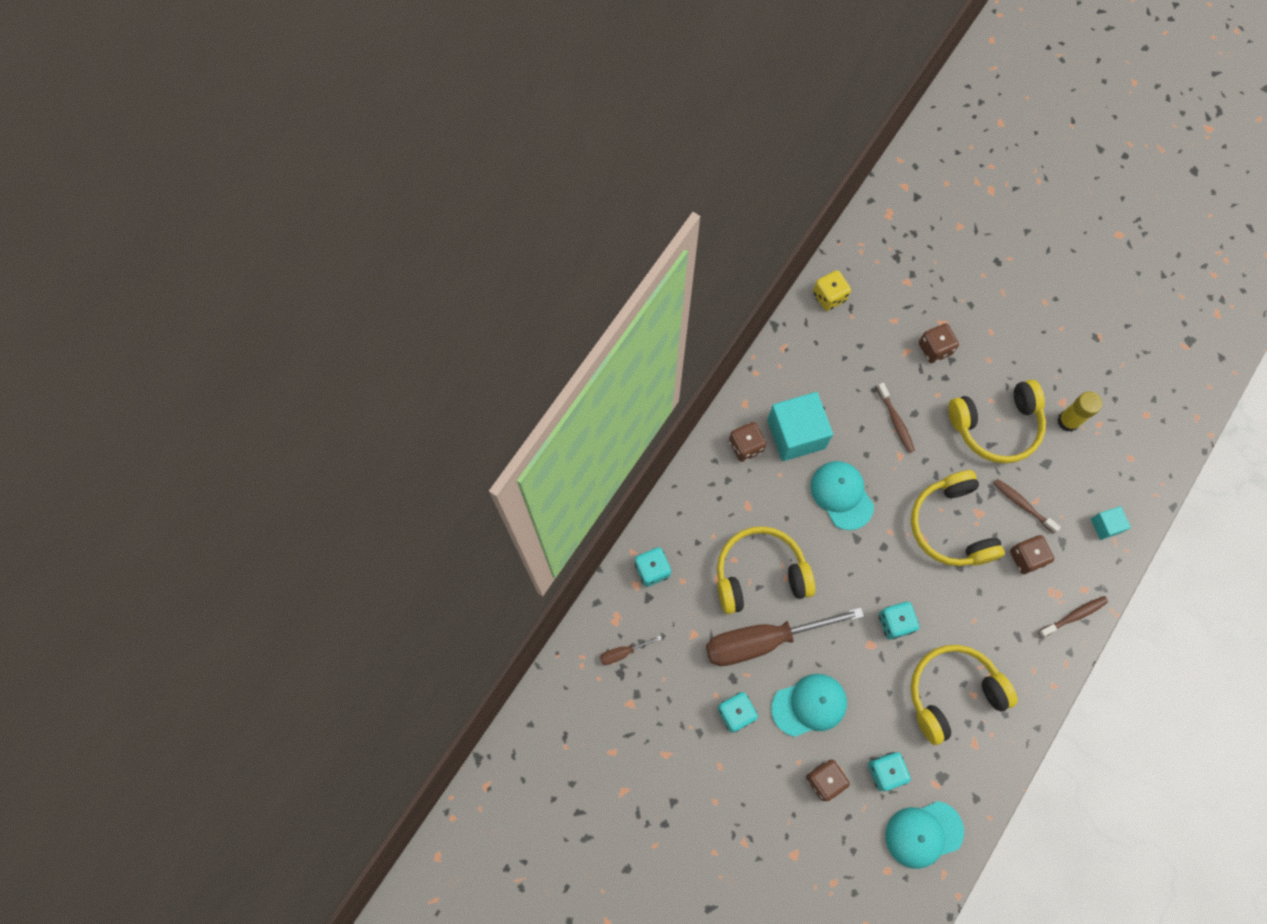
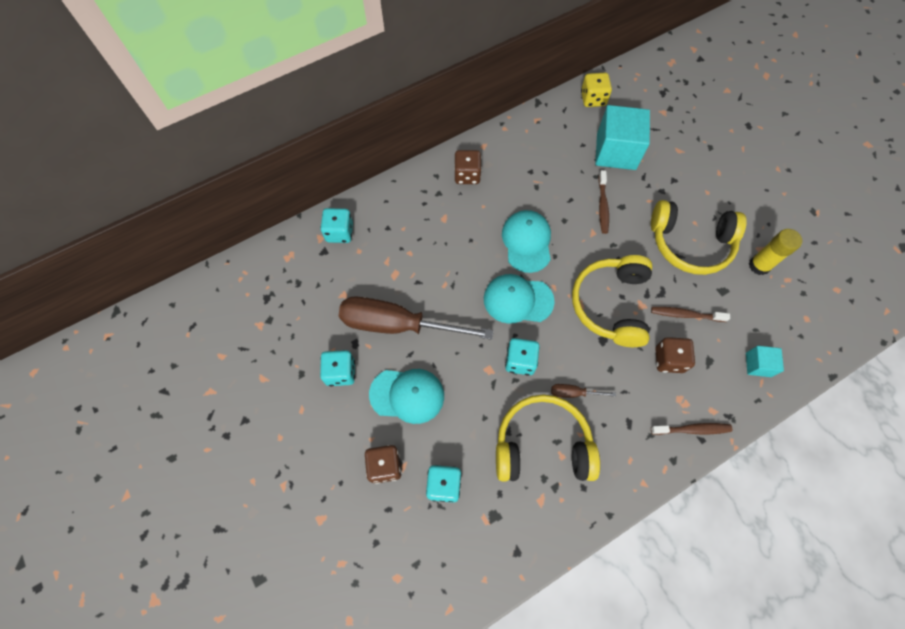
camera: 25 degrees right, 5 degrees down
(623, 653) = (278, 283): brown screwdriver -> brown screwdriver (573, 393)
(760, 574) = (424, 272): yellow headphones -> none
(796, 434) = (513, 182): turquoise cube -> turquoise cube (616, 151)
(923, 834) = (449, 560): turquoise cap -> turquoise cap (518, 300)
(934, 349) = (663, 166): brown dice -> none
(1022, 504) = (685, 315): brown toothbrush -> brown toothbrush turned 60 degrees counterclockwise

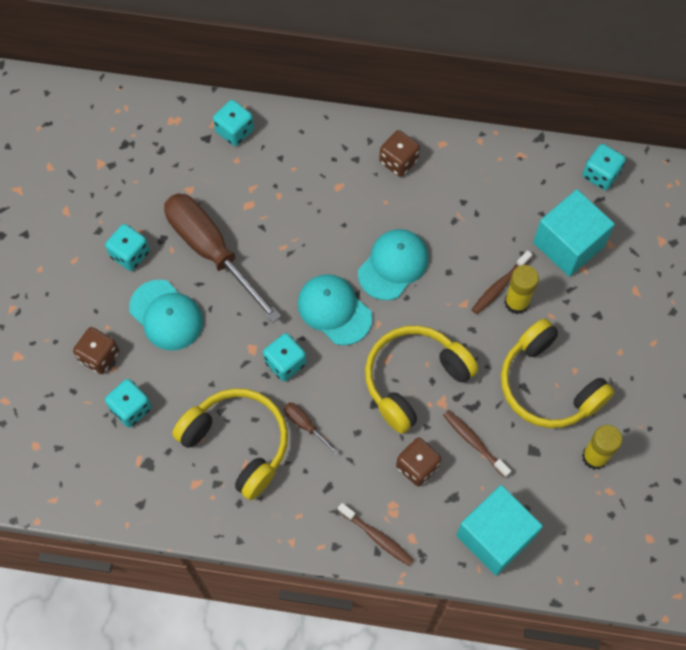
camera: 40 degrees right, 0 degrees up
(593, 99) = (600, 174): yellow dice -> turquoise dice
(622, 208) = (516, 302): none -> yellow glue stick
(758, 364) = (495, 536): turquoise cube -> turquoise cube, size x2.04

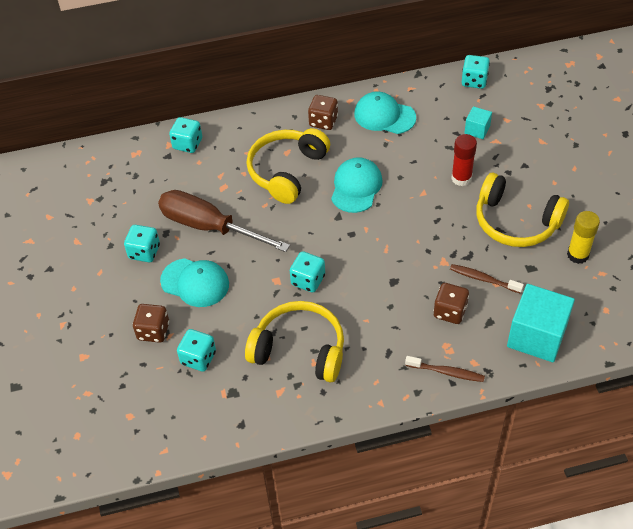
camera: 20 degrees left, 15 degrees down
(305, 425) = (346, 316): brown screwdriver -> none
(334, 310) = (327, 231): turquoise cap -> turquoise cap (384, 116)
(414, 380) = (414, 255): yellow headphones -> yellow headphones (287, 171)
(499, 286) = (443, 172): brown toothbrush -> none
(516, 302) = (461, 178): yellow glue stick -> red glue stick
(568, 244) = (477, 130): turquoise cube -> turquoise cube, size x0.49

